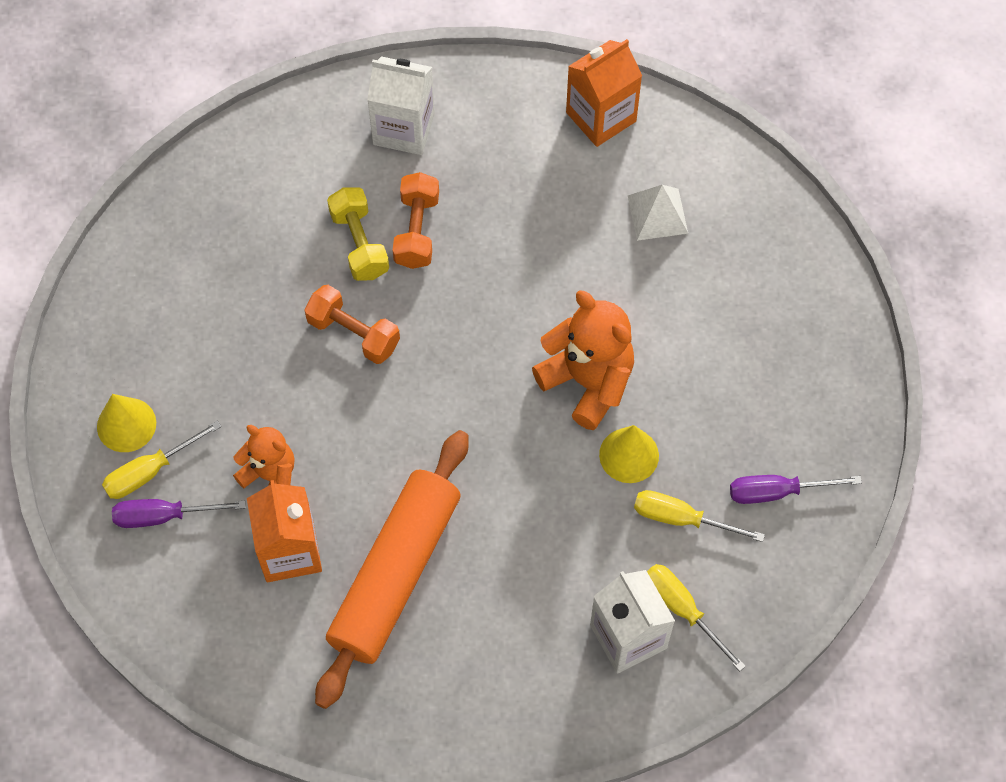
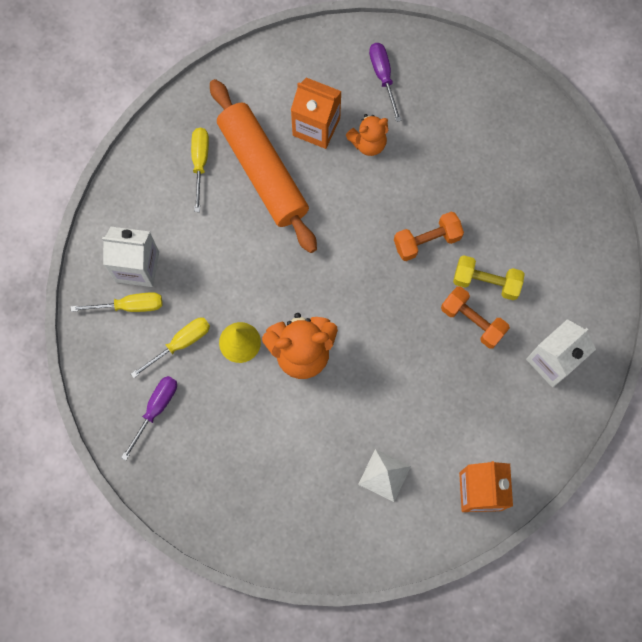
camera: 125 degrees right, 10 degrees up
(126, 425) = (453, 88): yellow cone -> none
(150, 471) = (415, 85): yellow screwdriver -> yellow screwdriver (200, 163)
(164, 516) = (383, 77): purple screwdriver -> purple screwdriver turned 45 degrees counterclockwise

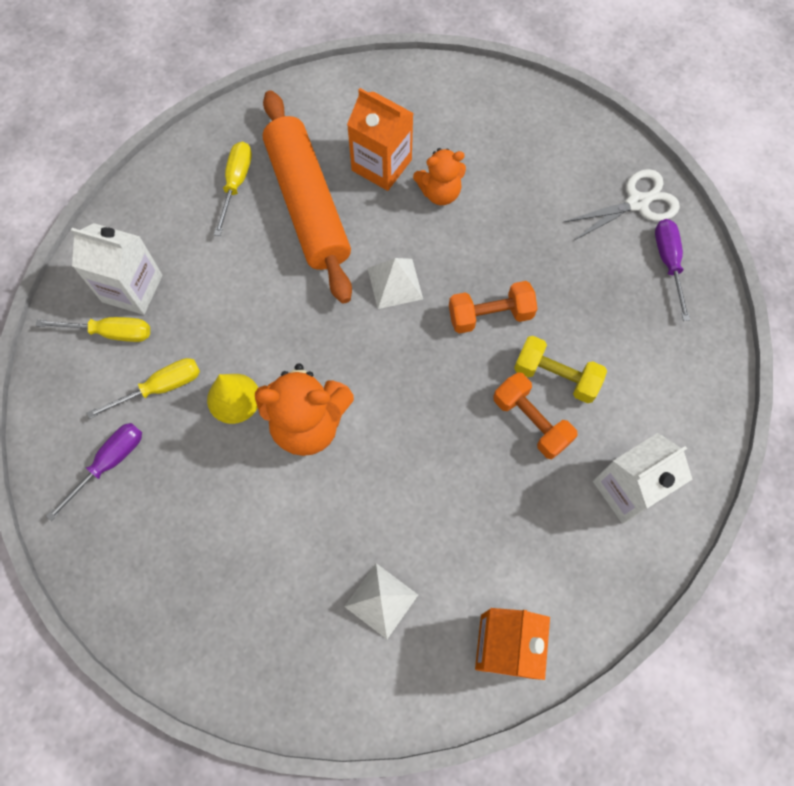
camera: 10 degrees right, 5 degrees down
(347, 227) = (395, 283): none -> white pyramid
(383, 77) = (471, 123): purple screwdriver -> purple screwdriver (668, 263)
(528, 126) = (637, 203): none -> white scissors

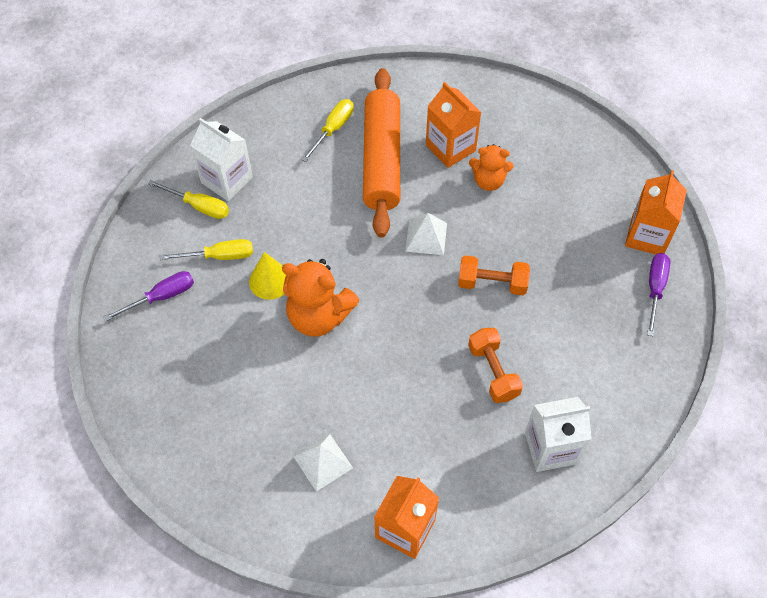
camera: 20 degrees right, 10 degrees down
(556, 376) = (527, 345): yellow dumbbell -> none
(637, 203) = (647, 236): white scissors -> orange carton

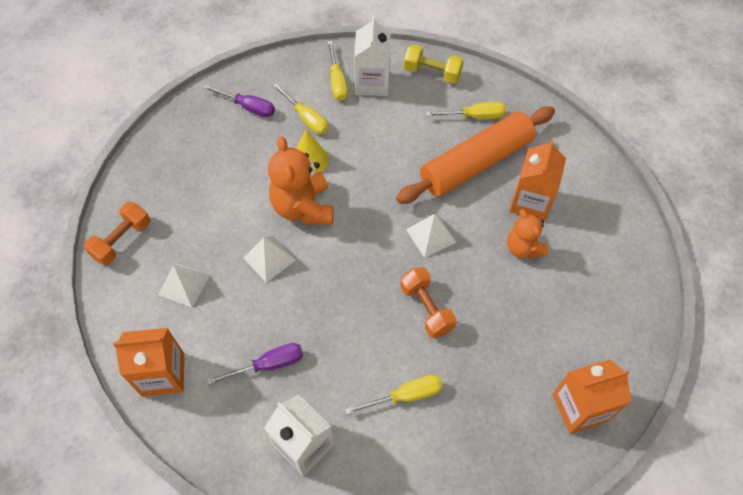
camera: 55 degrees right, 0 degrees up
(257, 129) = (432, 73): none -> yellow dumbbell
(351, 374) = (269, 258): none -> white pyramid
(493, 371) = (344, 358): orange dumbbell -> orange dumbbell (122, 240)
(558, 347) = (405, 396): none -> yellow screwdriver
(655, 289) = (528, 446): purple screwdriver -> purple screwdriver (268, 365)

